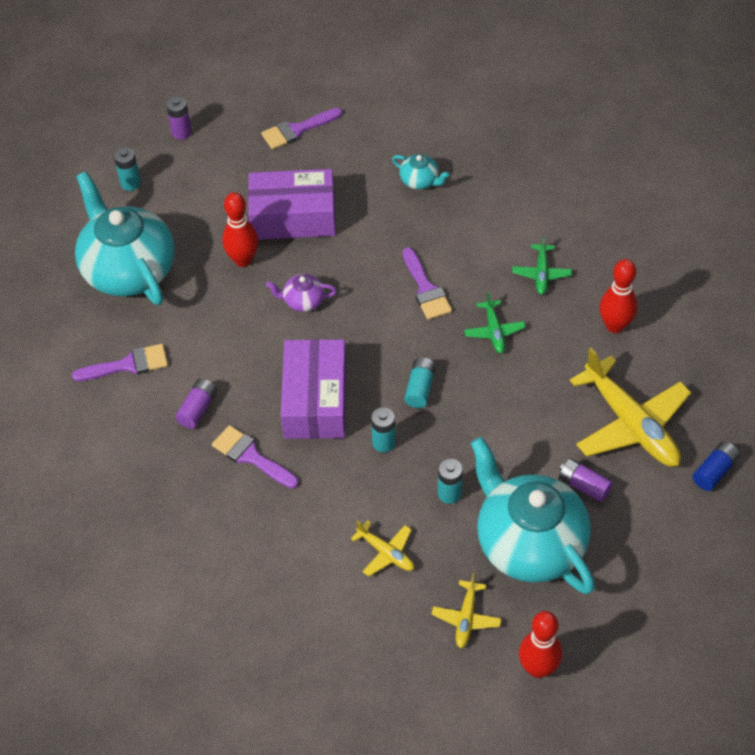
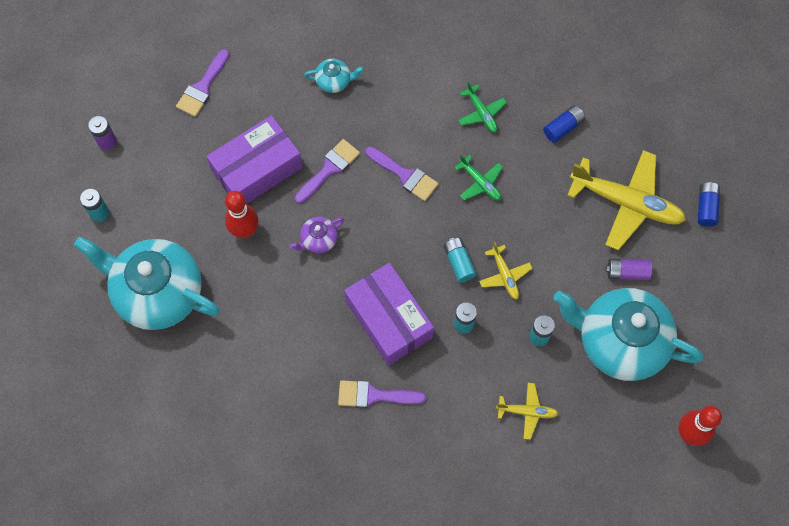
camera: 35 degrees left, 15 degrees up
(128, 365) = (221, 376): purple brush -> purple brush (329, 169)
(198, 409) = (304, 381): purple battery -> none
(466, 618) = (617, 427): yellow plane -> yellow plane (505, 275)
(615, 326) = (563, 127): red bowling pin -> blue battery

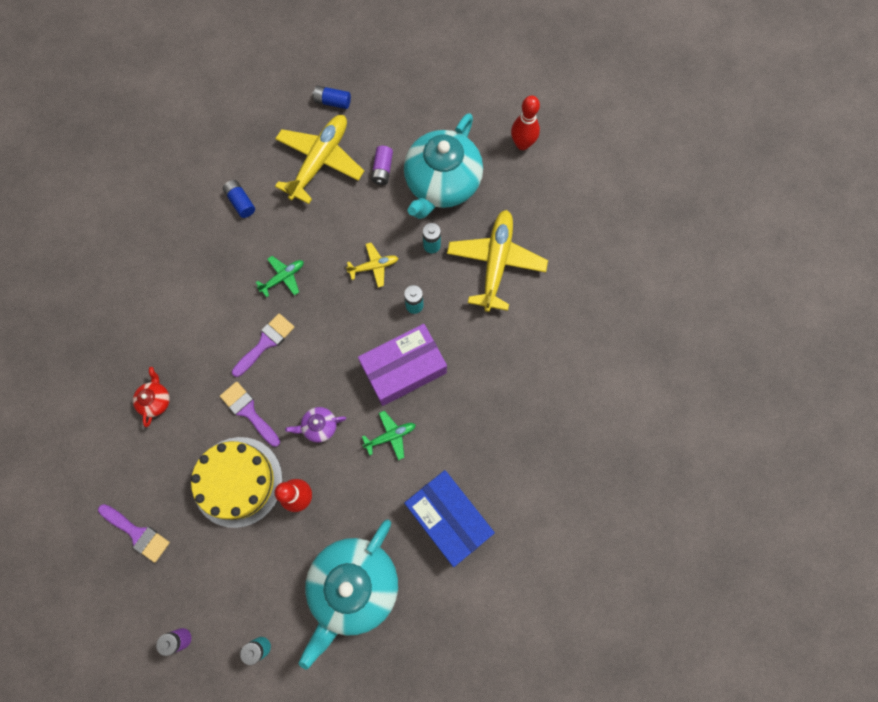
camera: 85 degrees left, 5 degrees up
(229, 381) = (448, 518): none -> blue box
(257, 169) = (237, 481): purple box -> yellow cake
(318, 240) = (319, 426): purple teapot -> purple teapot turned 105 degrees clockwise
(334, 81) = (156, 400): turquoise teapot -> red teapot
(374, 395) = (472, 387): purple brush -> none
(459, 262) = (357, 303): turquoise battery -> none
(481, 113) = (214, 269): green plane -> green plane (390, 436)
(527, 412) = (496, 262): yellow plane -> yellow plane, size x2.07

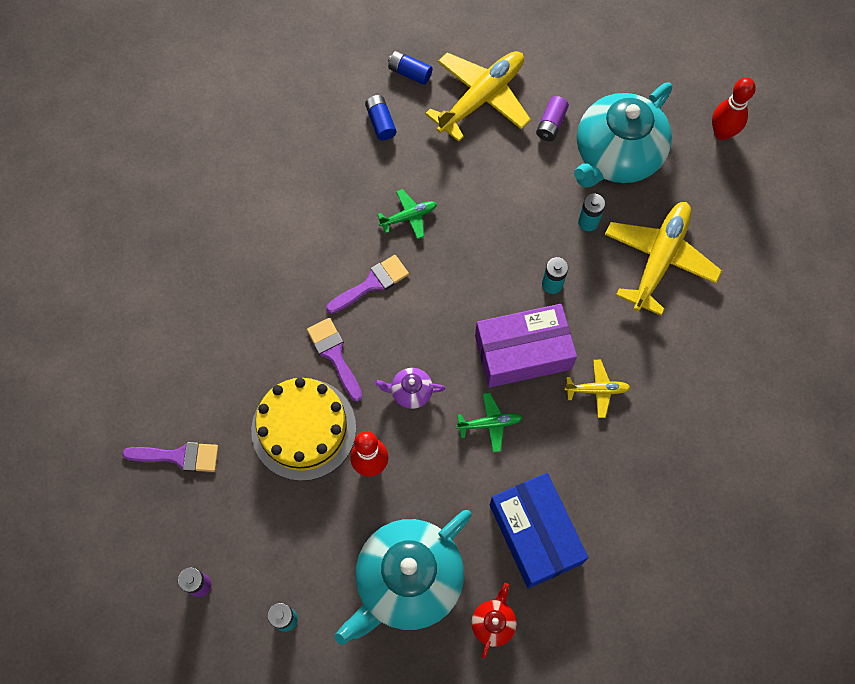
camera: 15 degrees right, 5 degrees down
(137, 533) = (179, 456): purple brush -> purple brush turned 45 degrees counterclockwise
(156, 400) = (234, 316): red teapot -> red teapot (493, 622)
(332, 102) = (511, 36): blue battery -> blue battery (409, 73)
(374, 266) = (515, 229): yellow plane -> yellow plane (597, 390)

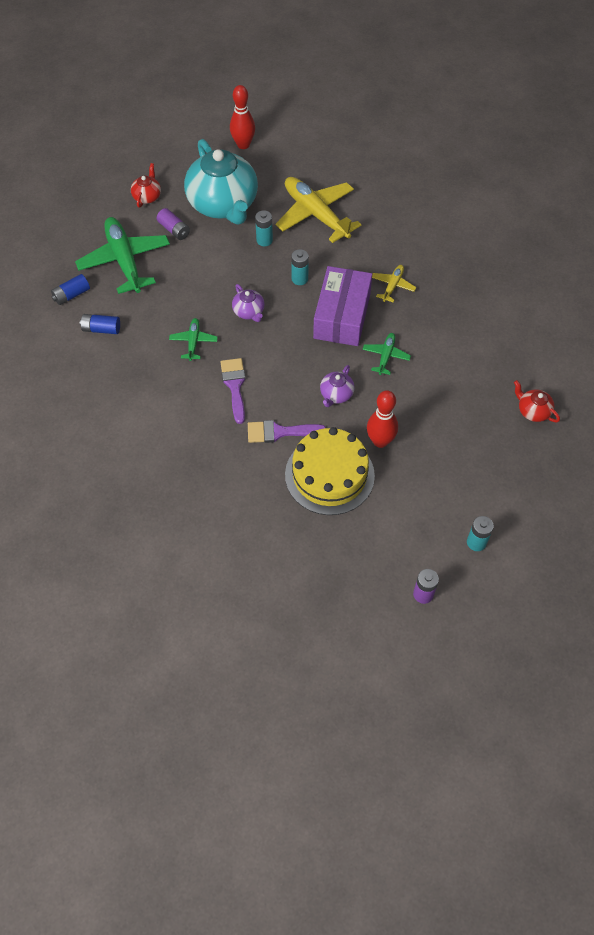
camera: 65 degrees left, 10 degrees down
(179, 456) = (307, 572): purple brush -> none
(407, 581) = (480, 451): turquoise teapot -> none
(477, 253) = (249, 312): none -> purple teapot
(481, 98) = (124, 261): yellow plane -> green plane
(535, 534) = (479, 362): blue box -> none
(583, 74) = (147, 196): none -> red teapot

